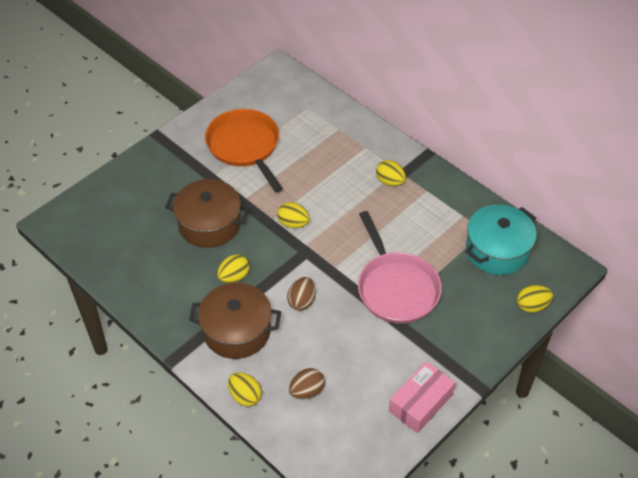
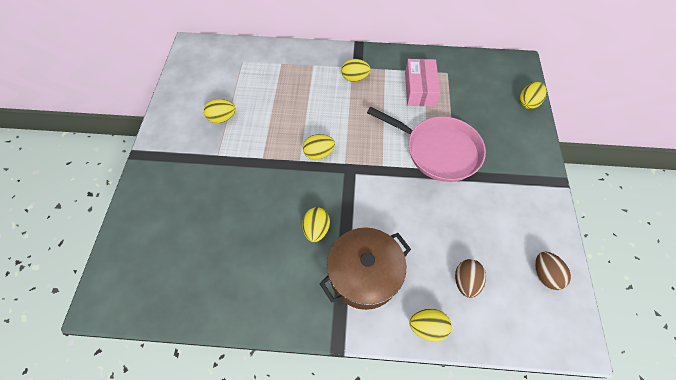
camera: 40 degrees left, 10 degrees up
(209, 224) = (253, 199): brown pot -> none
(245, 146) = (222, 118): orange pan -> yellow egg
(302, 301) = (387, 210): brown egg -> brown egg (545, 275)
(420, 403) = (544, 224): pink box -> pink box (419, 89)
(497, 250) = (469, 80): turquoise pot -> none

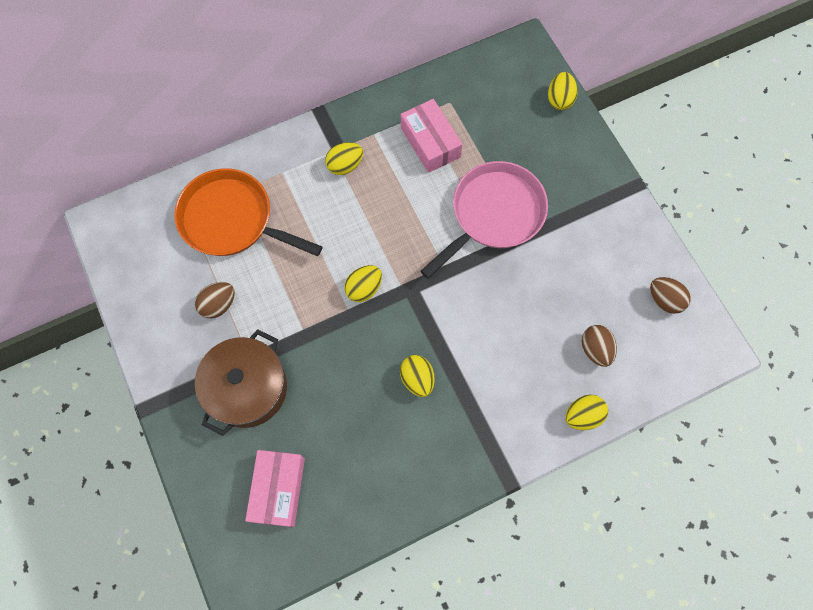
camera: 30 degrees left, 10 degrees up
(173, 250) = (278, 489): none -> pink box
(222, 118) = (218, 304): yellow egg -> brown egg
(265, 76) = (232, 220): none -> orange pan
(364, 274) = (494, 399): brown pot -> brown pot (247, 388)
(438, 151) = (493, 214): pink pan -> pink pan turned 45 degrees counterclockwise

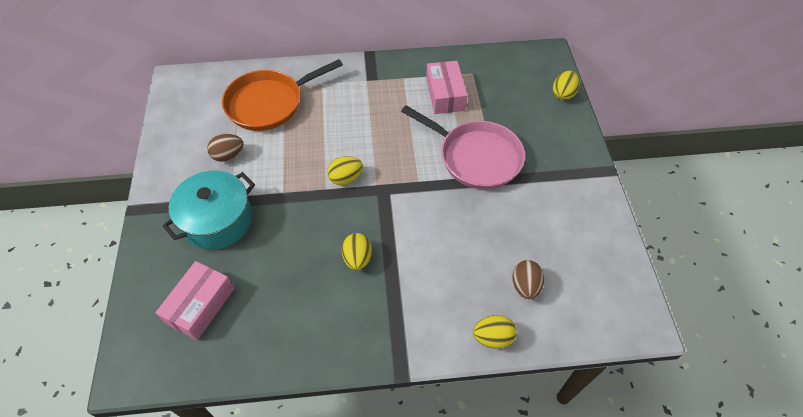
camera: 20 degrees right, 15 degrees down
(232, 220) = (269, 103): orange pan -> orange pan turned 75 degrees counterclockwise
(247, 388) = (217, 220): brown pot -> turquoise pot
(345, 165) = (371, 92): yellow egg -> none
(493, 214) = (475, 157): pink pan -> pink pan turned 60 degrees clockwise
(664, 300) = (604, 266): brown egg -> none

